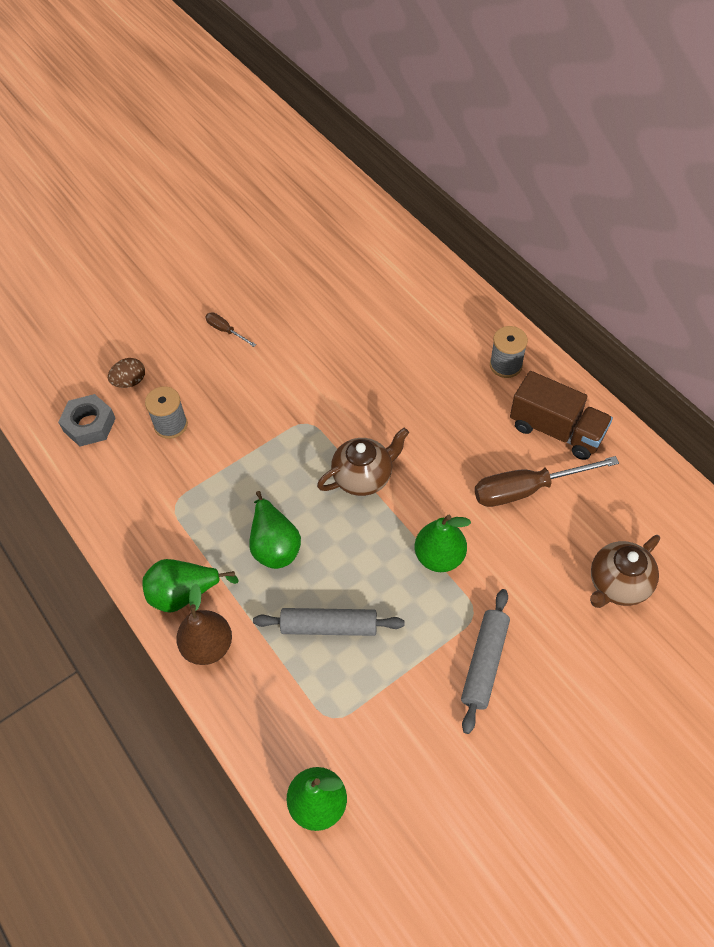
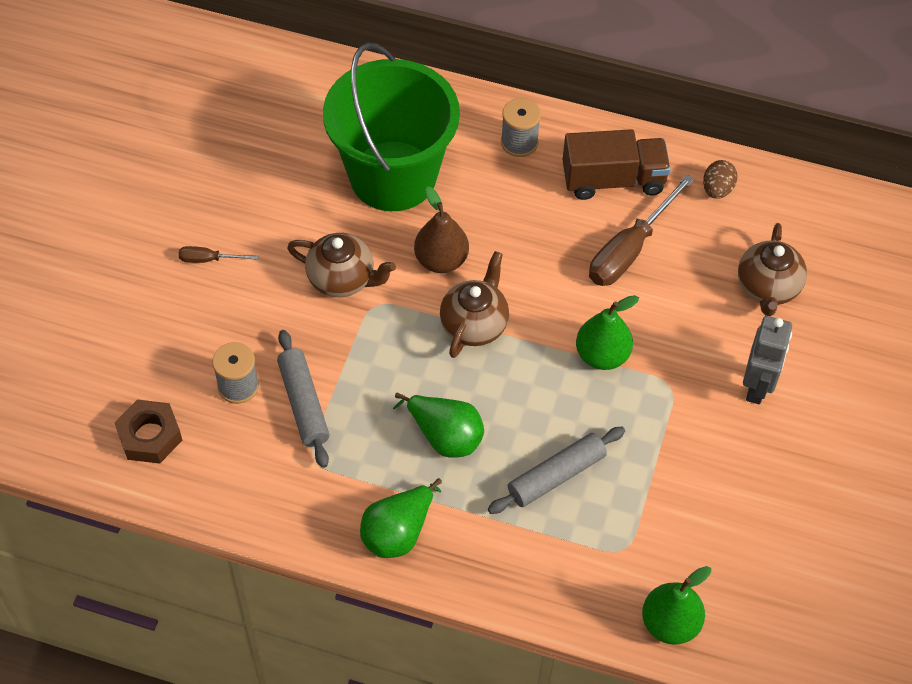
camera: 40 degrees left, 0 degrees up
(89, 425) = (149, 436): grey nut -> brown nut
(130, 382) = (153, 368): brown egg -> brown egg (717, 189)
(208, 646) = (462, 562): brown pear -> brown pear (441, 260)
(299, 392) = (342, 279): none -> brown teapot
(394, 341) = (393, 176): none -> green bucket
(484, 663) = (711, 421): grey rolling pin -> grey rolling pin (303, 404)
(545, 658) = (757, 386): none -> grey robot

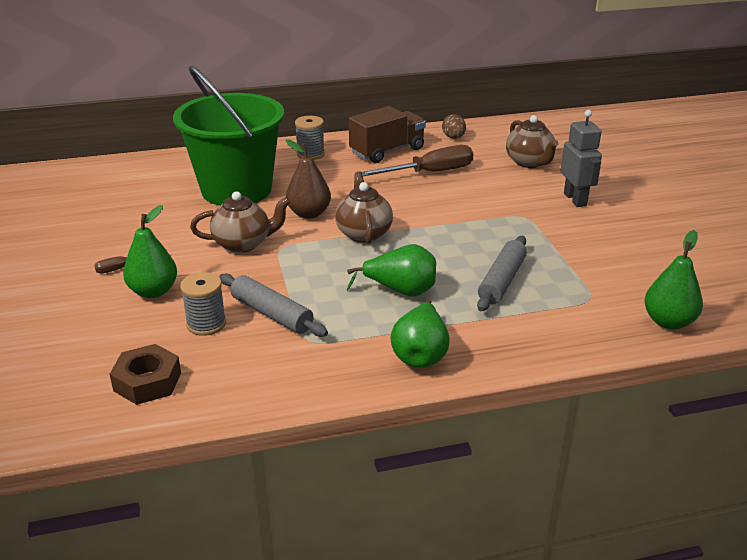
camera: 30 degrees left, 25 degrees down
(602, 355) = (465, 218): green pear -> green pear (153, 291)
(629, 249) = (429, 173): brown screwdriver -> brown screwdriver turned 120 degrees counterclockwise

